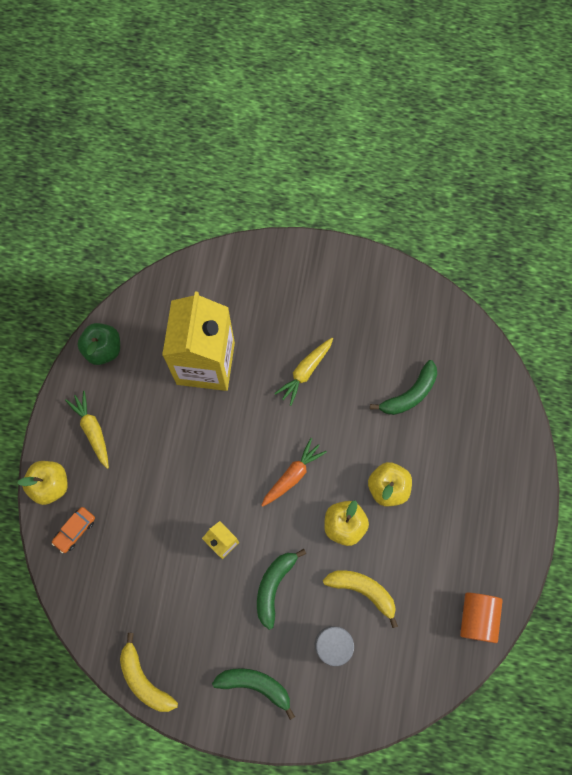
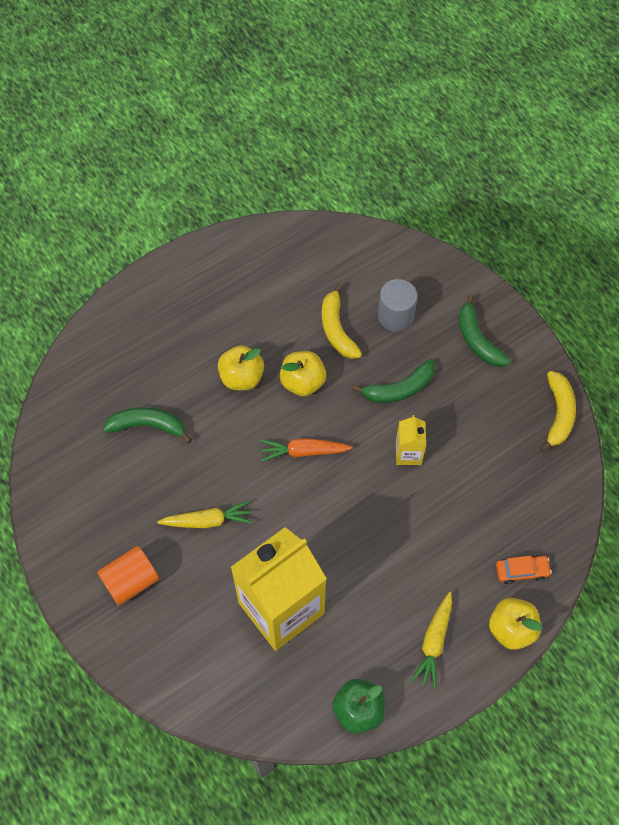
camera: 135 degrees left, 10 degrees down
(477, 617) = (276, 245): orange cylinder -> orange cylinder (131, 581)

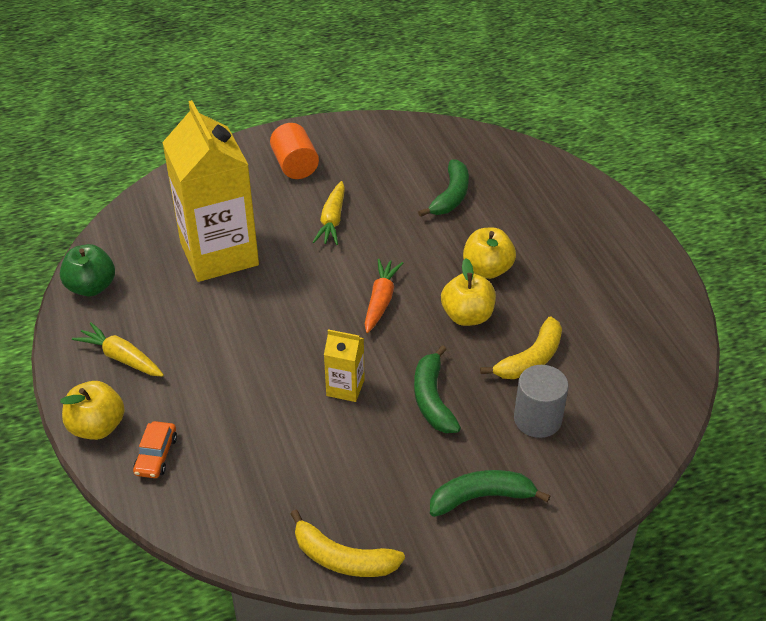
camera: 105 degrees right, 20 degrees down
(337, 329) = (531, 359): yellow banana -> yellow banana turned 135 degrees clockwise

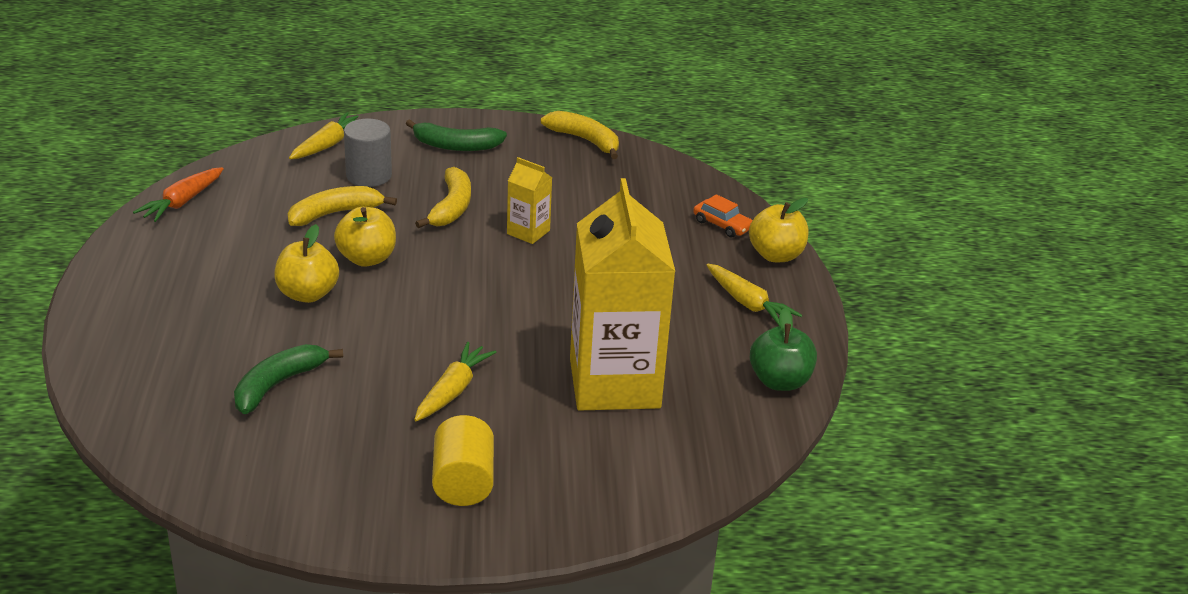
camera: 165 degrees left, 10 degrees down
(156, 455) = (722, 225): orange car -> orange car turned 105 degrees clockwise
(295, 166) = (463, 482): orange cylinder -> yellow cylinder
(381, 301) = (448, 292): orange carrot -> orange carrot (182, 202)
(432, 399) = (452, 207): green banana -> yellow banana
(612, 454) = (328, 145): none -> yellow carrot

